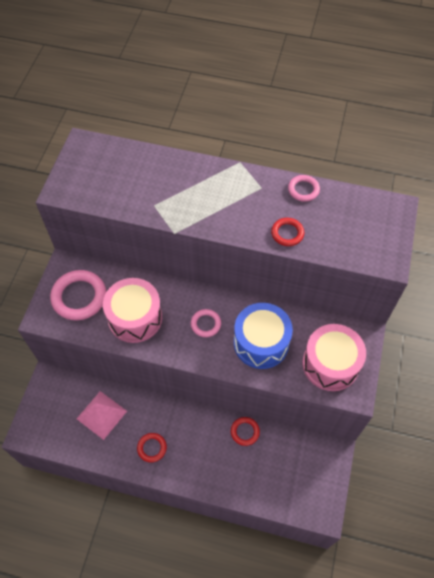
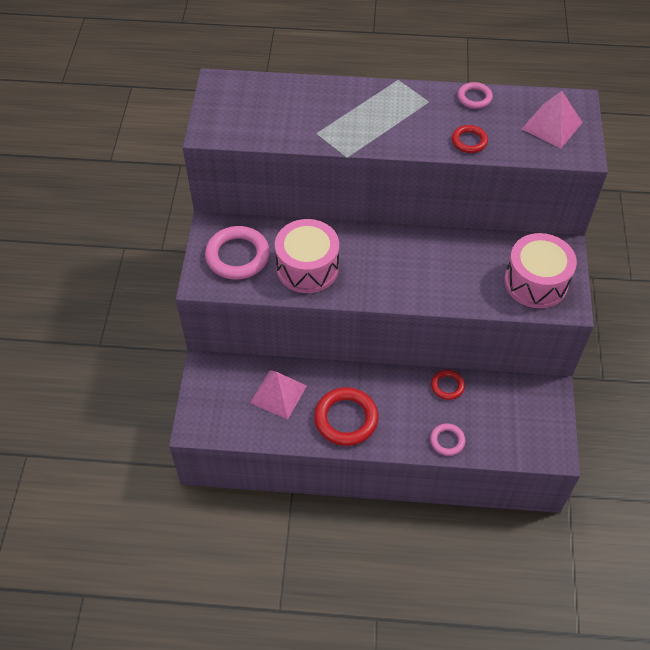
camera: 10 degrees left, 5 degrees down
(152, 448) = (346, 419): red ring -> red ring, size x1.85
(206, 324) = (388, 263): pink ring -> pink ring (447, 441)
(261, 343) = (455, 272): blue drum -> none
(367, 228) = (552, 125): none -> pink pyramid

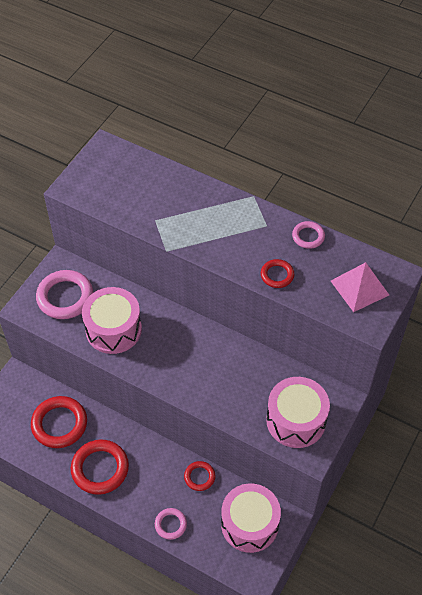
camera: 25 degrees right, 0 degrees up
(278, 394) = (59, 424): pink pyramid -> red ring
(520, 408) = (249, 524): none -> pink drum

